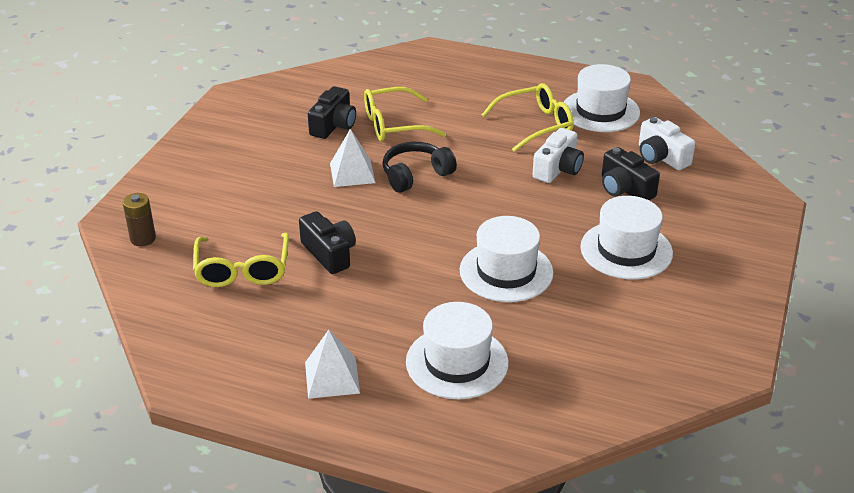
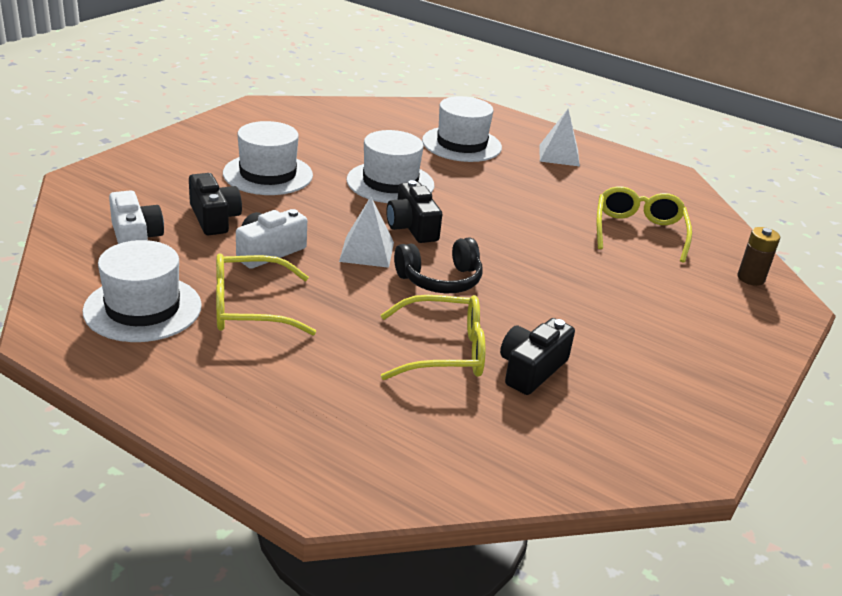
camera: 170 degrees left, 5 degrees down
(329, 253) = (553, 227): black camera -> black camera (412, 227)
(352, 173) = (516, 298): white pyramid -> white pyramid (366, 251)

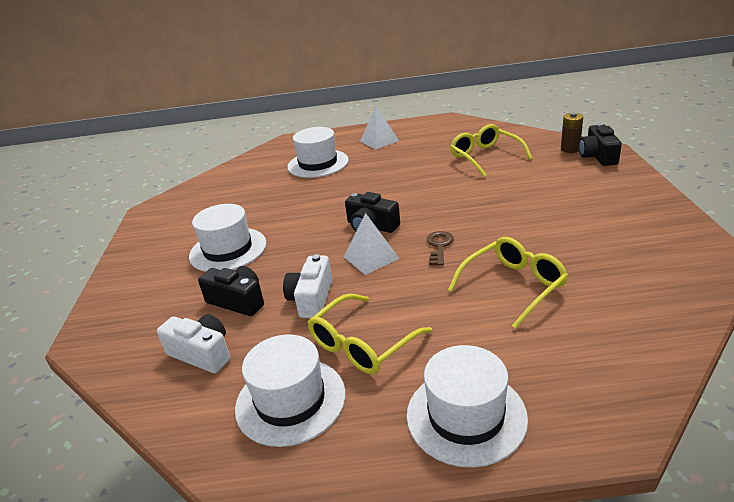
camera: 30 degrees left, 0 degrees up
(390, 183) = (314, 208): white hat -> white hat (466, 416)
(440, 280) = (439, 246): black headphones -> brown key
(531, 369) = (570, 263): black camera -> black camera (598, 156)

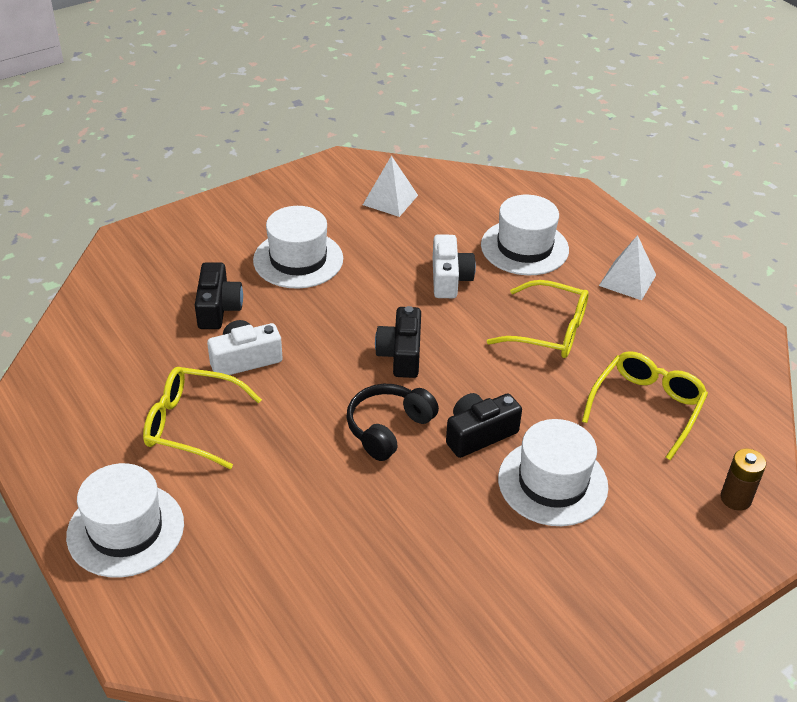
camera: 55 degrees right, 10 degrees up
(202, 354) = (137, 321): white camera -> white camera (449, 279)
(290, 400) = (102, 404): white hat -> white hat (552, 482)
(371, 257) = (337, 377): white pyramid -> white pyramid (390, 200)
(439, 246) = (388, 428): brown key -> black headphones
(513, 286) = (339, 516): yellow glasses -> yellow glasses (549, 331)
(598, 156) = (731, 537): black camera -> black camera (479, 434)

